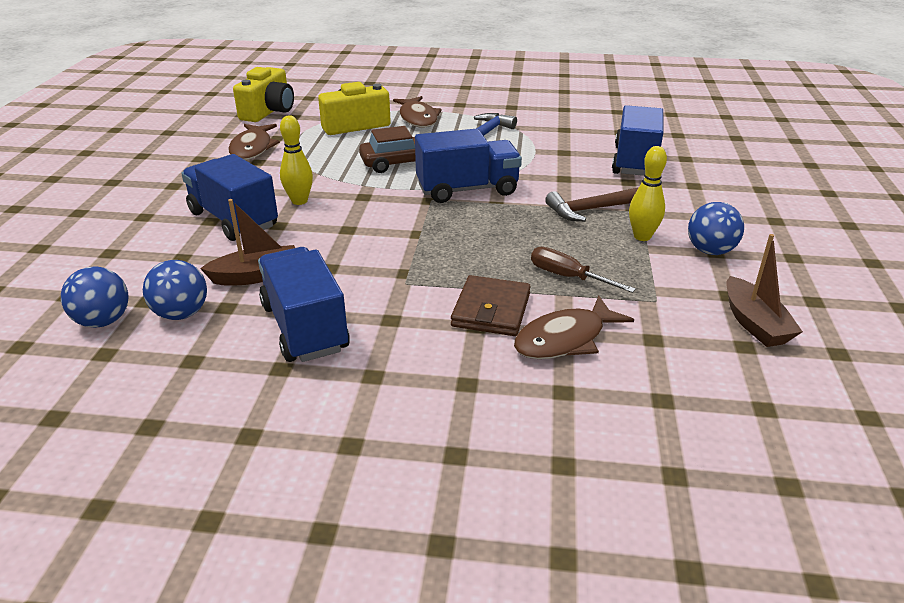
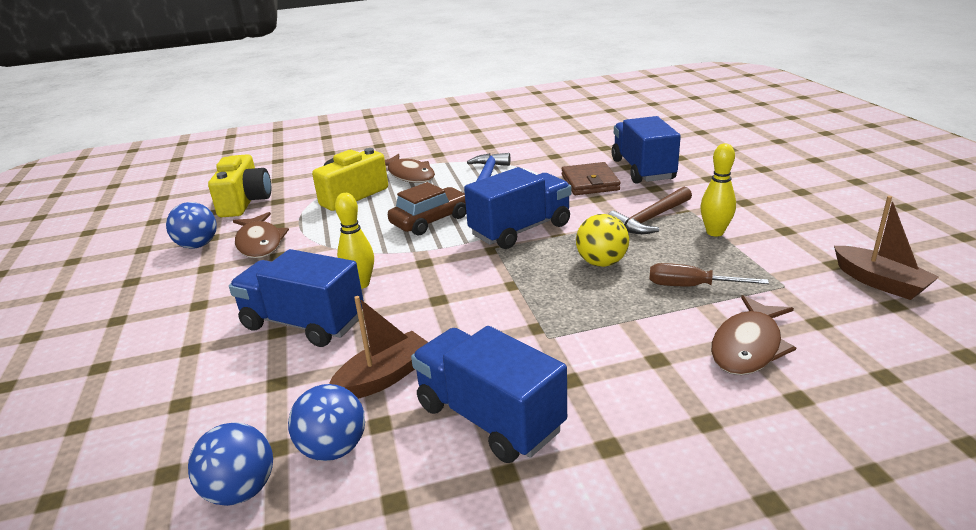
camera: 20 degrees left, 5 degrees down
(491, 310) = (655, 339): brown wallet -> brown wallet (590, 182)
(509, 236) = (601, 263): none -> yellow ball
(710, 251) = (780, 230): blue ball -> blue ball (198, 245)

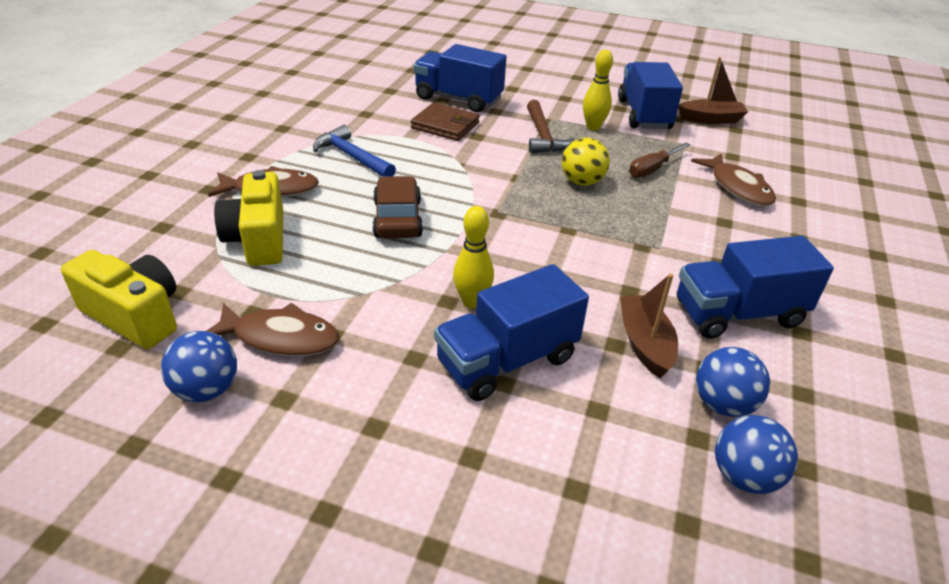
camera: 60 degrees left, 10 degrees up
(520, 230) = (483, 188): blue truck -> blue truck (643, 114)

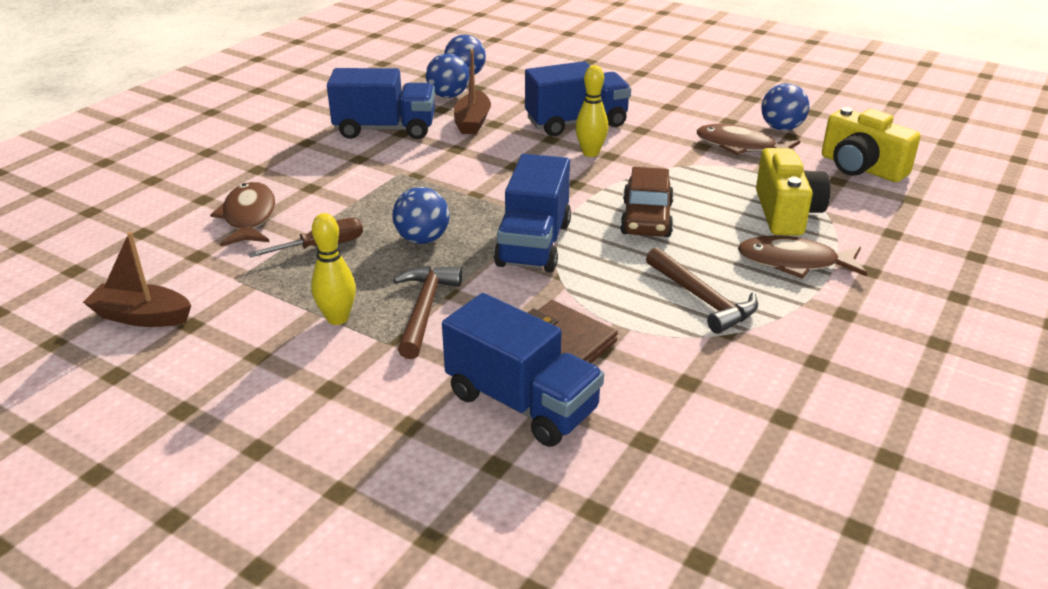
camera: 165 degrees left, 5 degrees down
(352, 156) = (702, 299): blue hammer -> brown hammer
(582, 182) = (422, 239): yellow ball -> blue ball
(643, 114) = (234, 336): blue truck -> blue truck (534, 244)

